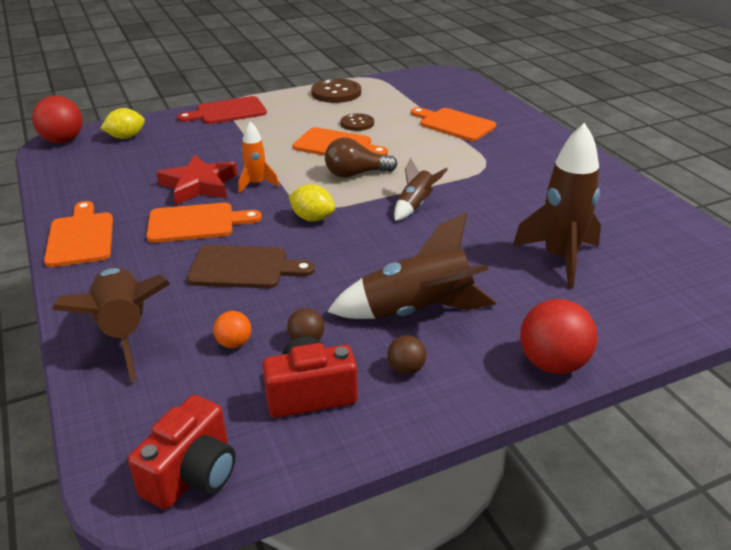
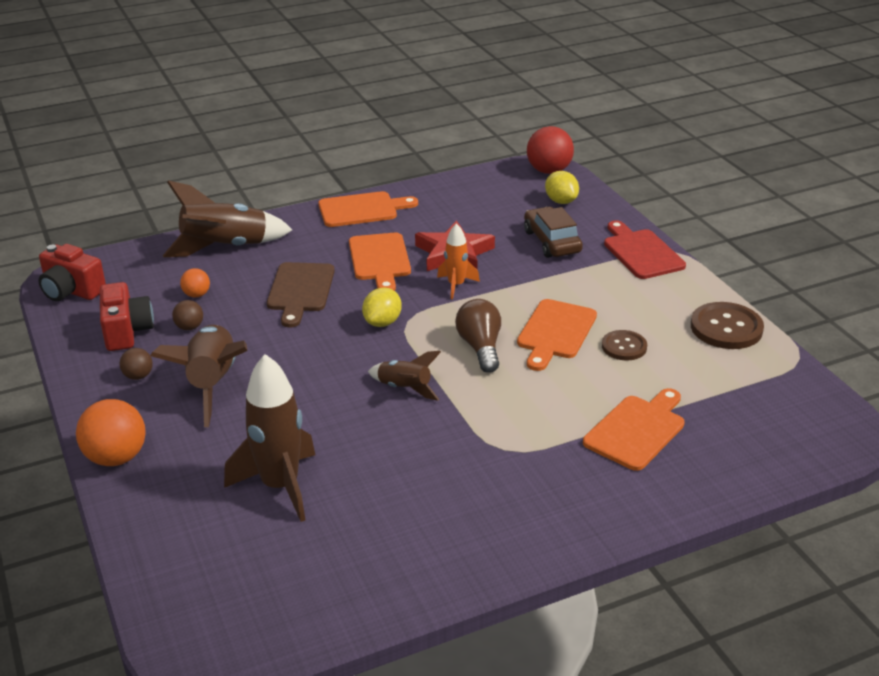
camera: 90 degrees right, 0 degrees up
(196, 143) = (552, 242): none -> brown car
(553, 363) = (116, 457): red ball -> orange ball

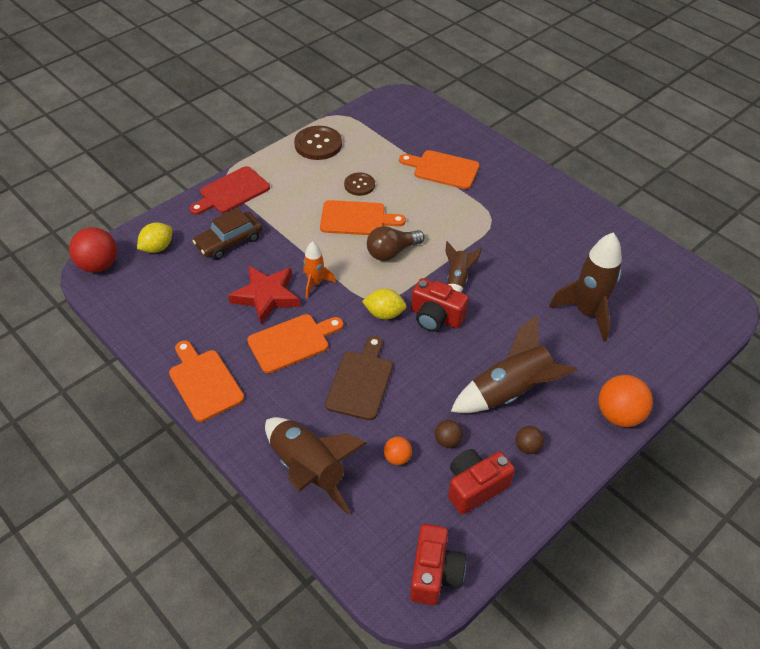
camera: 110 degrees left, 15 degrees up
(300, 290) = (360, 381): brown cutting board -> brown cutting board turned 60 degrees counterclockwise
(354, 357) = (436, 317): none -> red camera

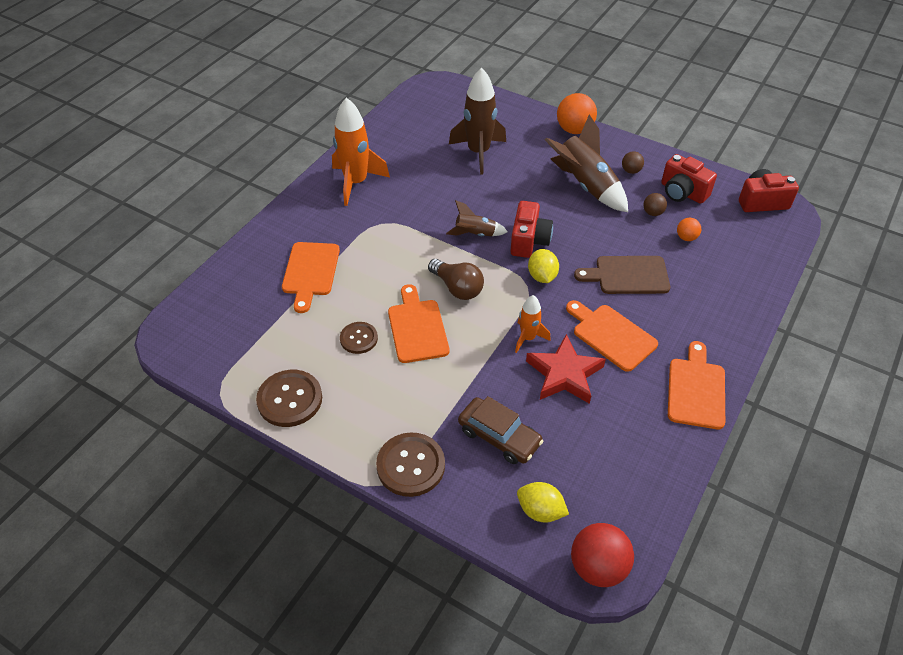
camera: 105 degrees left, 0 degrees up
(204, 382) = (696, 389): orange cutting board -> orange cutting board turned 150 degrees clockwise
(231, 192) = (410, 465): red cutting board -> brown button
(308, 470) = (732, 287): brown rocket -> none
(554, 212) = (356, 183): none -> orange rocket

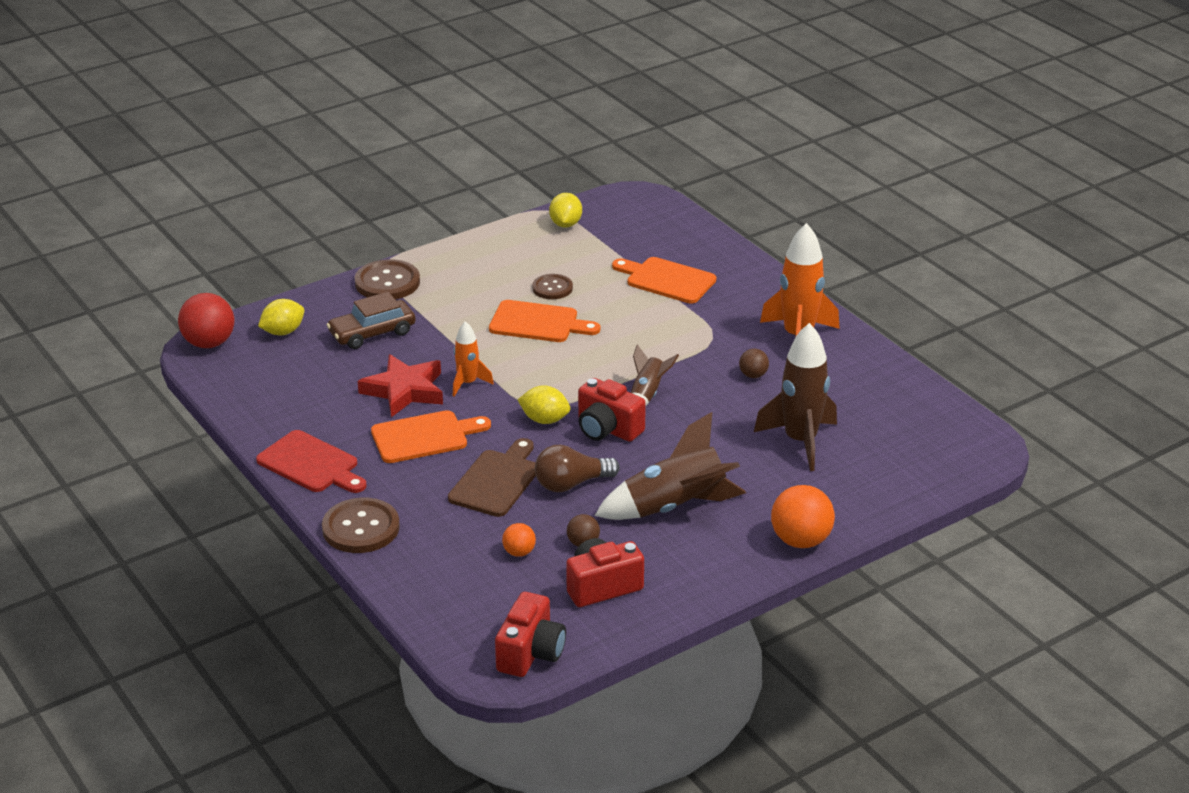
camera: 115 degrees right, 15 degrees down
(242, 370) = (565, 224): none -> yellow lemon
(290, 399) = (511, 240): brown button -> brown button (361, 528)
(457, 288) = (572, 360): brown light bulb -> brown light bulb (571, 484)
(631, 171) = (677, 558): brown ball -> brown ball (753, 375)
(696, 389) = (311, 464): orange cutting board -> red cutting board

